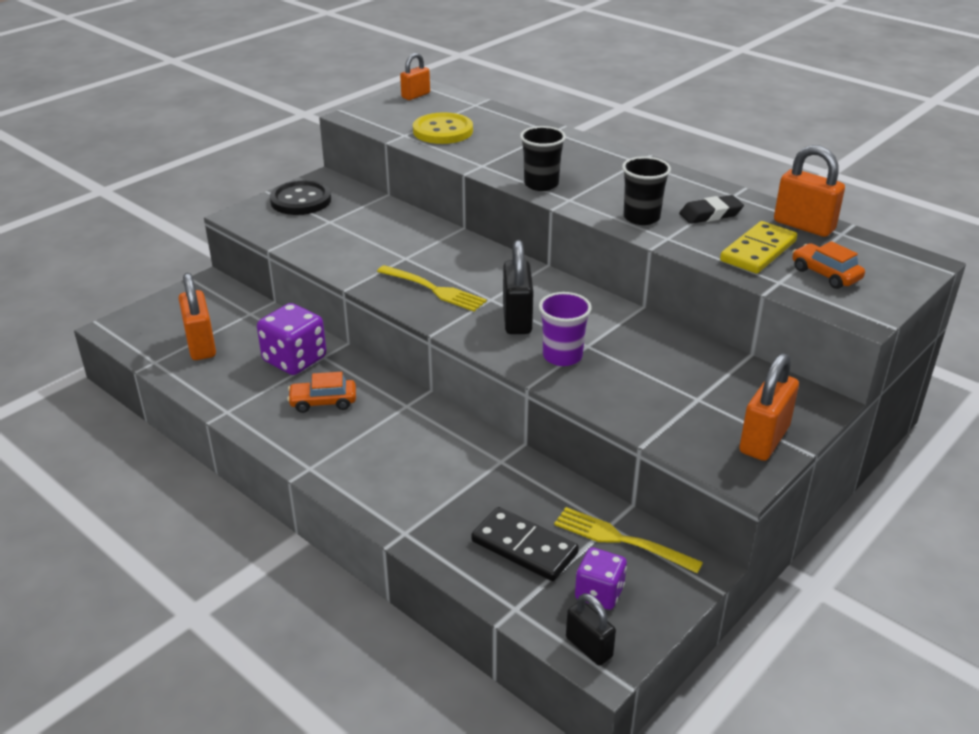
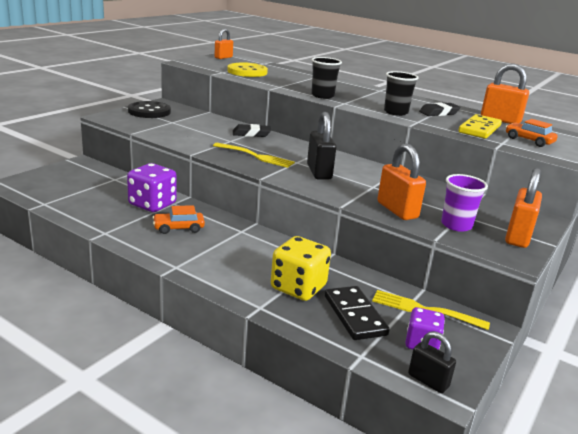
camera: 10 degrees left, 10 degrees down
(201, 345) = (79, 195): orange padlock -> orange padlock (397, 210)
(439, 241) = (251, 134): none -> black eraser
(461, 502) = (298, 287): none -> yellow dice
(524, 547) = (354, 315): black domino -> black domino turned 45 degrees clockwise
(562, 356) = (358, 191): purple cup -> purple cup (456, 225)

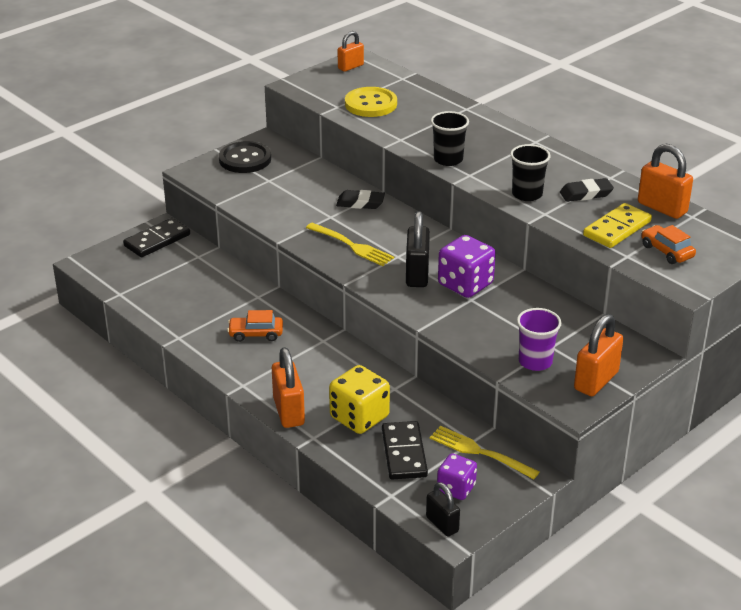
camera: 15 degrees right, 10 degrees up
(77, 170) = (157, 240): none -> black domino
(152, 204) = (234, 298): purple dice -> purple dice (465, 284)
(397, 210) = (479, 337): orange padlock -> orange padlock (288, 411)

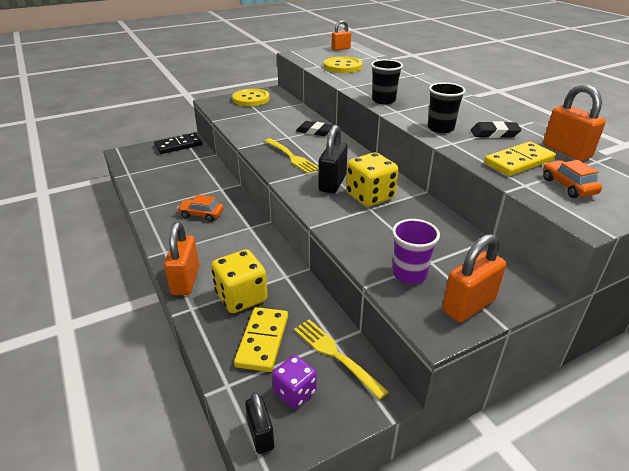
camera: 15 degrees right, 0 degrees up
(245, 159) = (251, 99): black button -> yellow button
(404, 453) = (262, 341): black domino -> yellow domino
(465, 284) = (370, 196): purple dice -> yellow dice

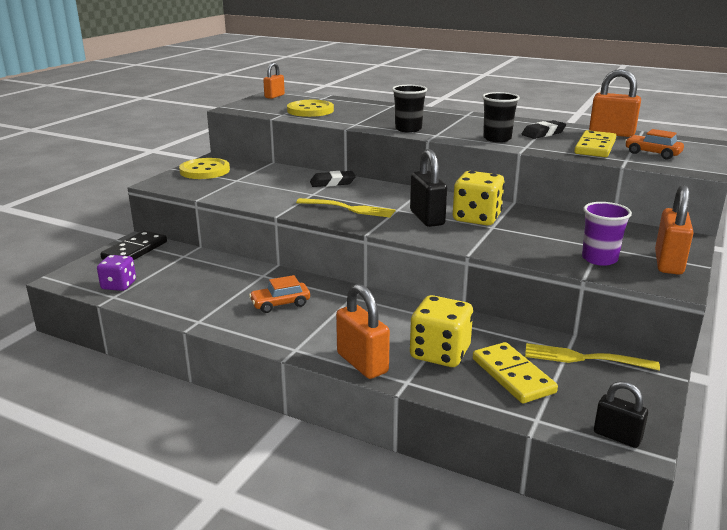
camera: 35 degrees left, 10 degrees down
(295, 392) = (595, 396): purple dice -> purple dice (119, 285)

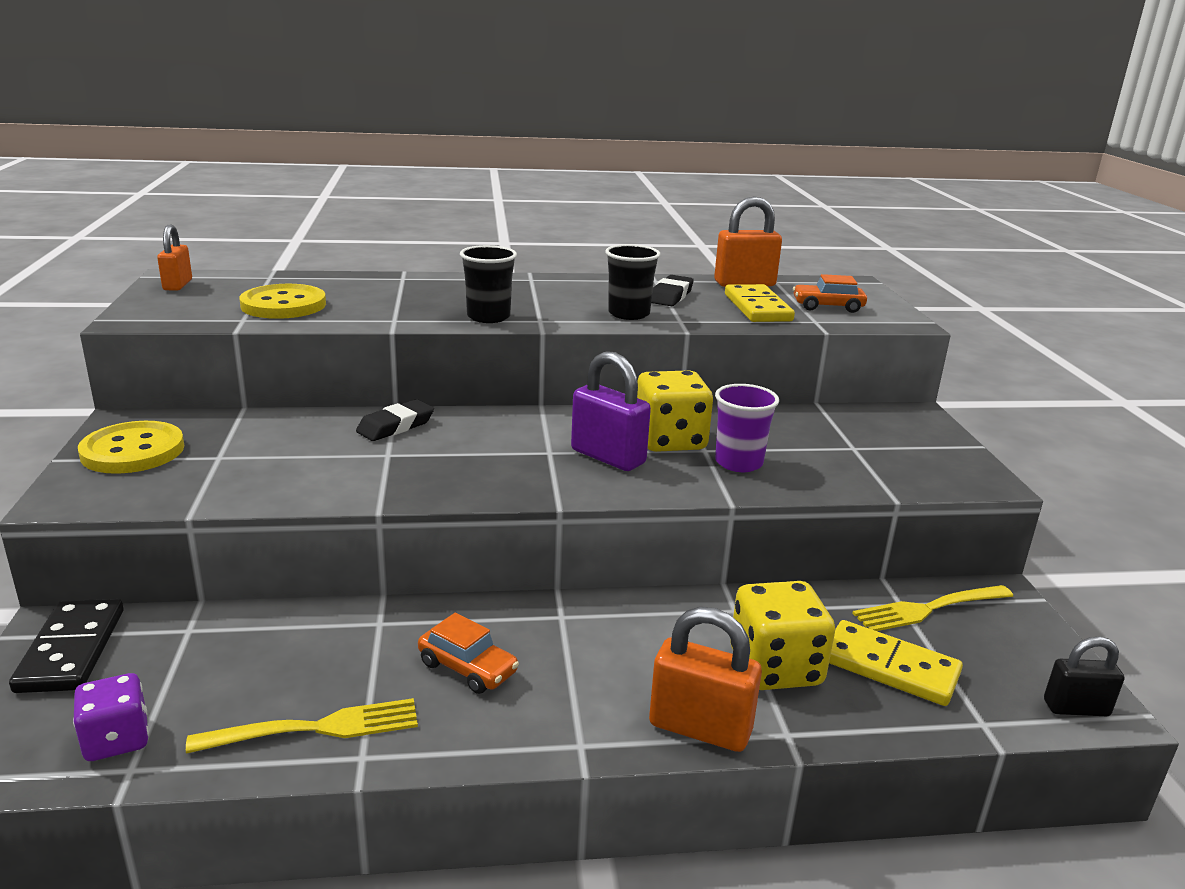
camera: 35 degrees left, 0 degrees up
(280, 304) = (467, 668): orange car -> orange car turned 90 degrees counterclockwise
(349, 208) = (479, 468): yellow fork -> yellow fork (316, 728)
(427, 218) = (608, 457): black padlock -> purple padlock
(599, 259) = (876, 466): purple cup -> purple cup (738, 463)
(668, 263) = (944, 452): orange padlock -> none

